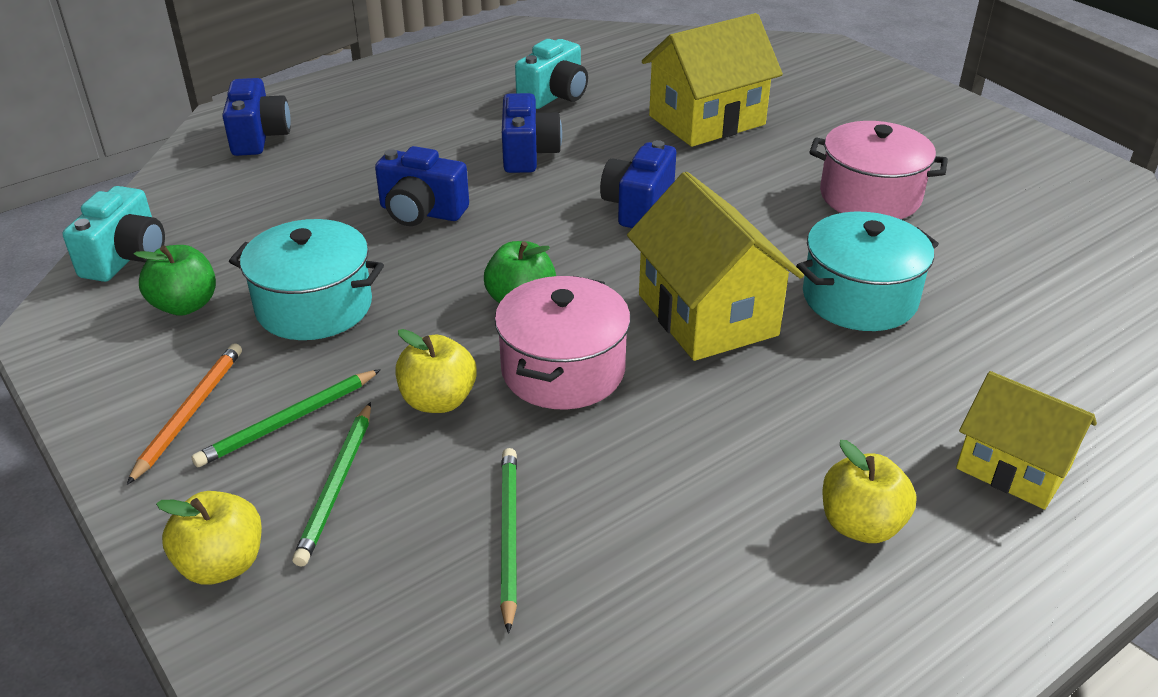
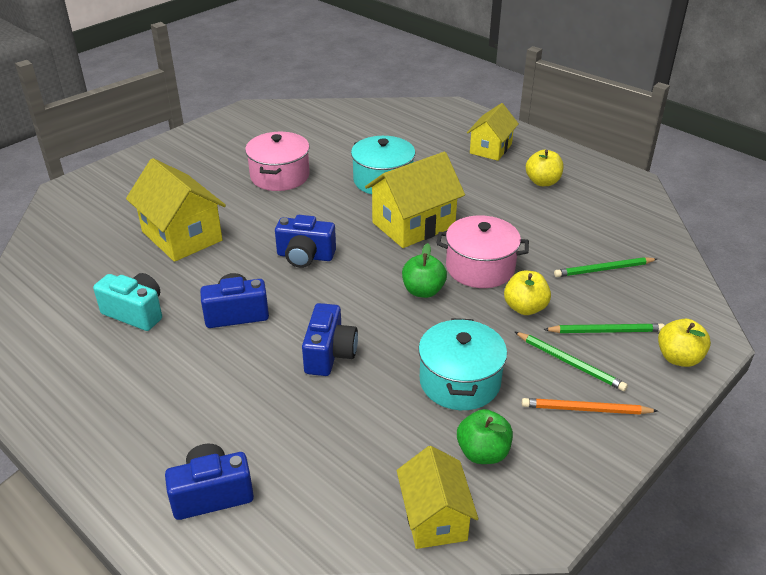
camera: 100 degrees left, 0 degrees up
(126, 257) = (434, 518): turquoise camera -> yellow house

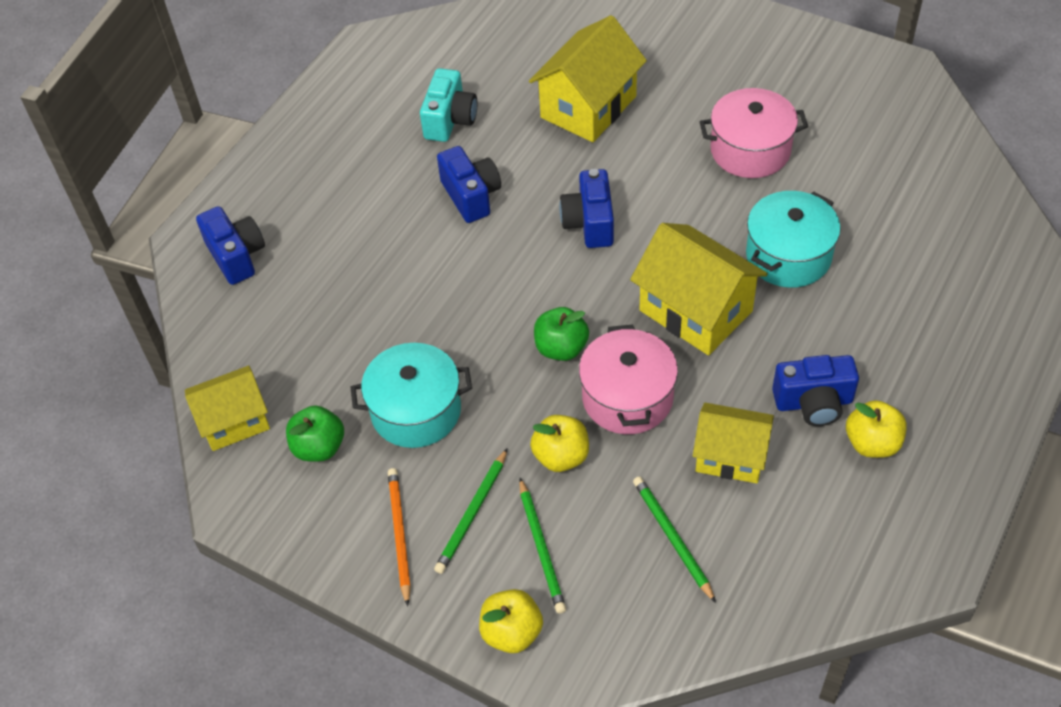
camera: 80 degrees right, 15 degrees up
(329, 354) = (430, 289): blue camera -> blue camera (813, 403)
(490, 149) = (940, 364): yellow house -> yellow house (730, 456)

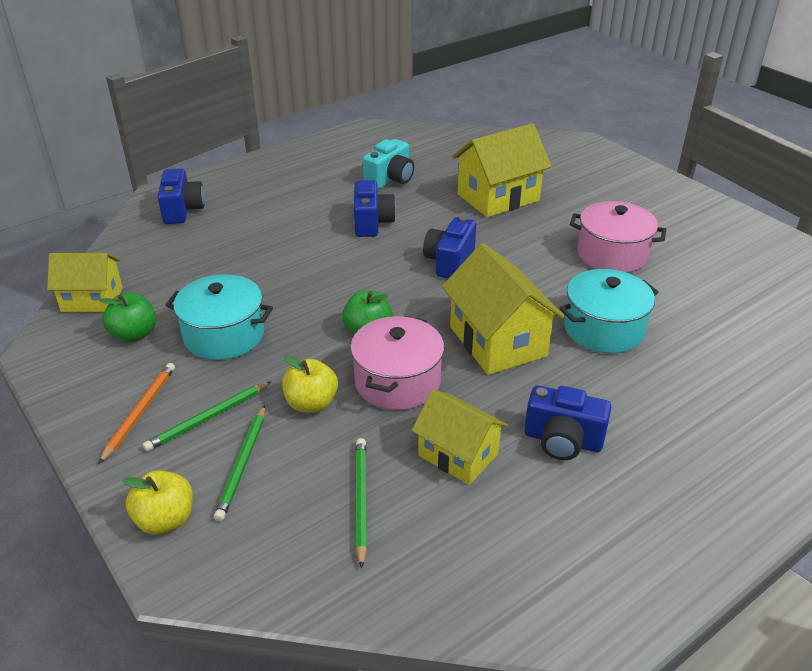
camera: 20 degrees right, 15 degrees down
(872, 443) = (602, 492): yellow apple -> none

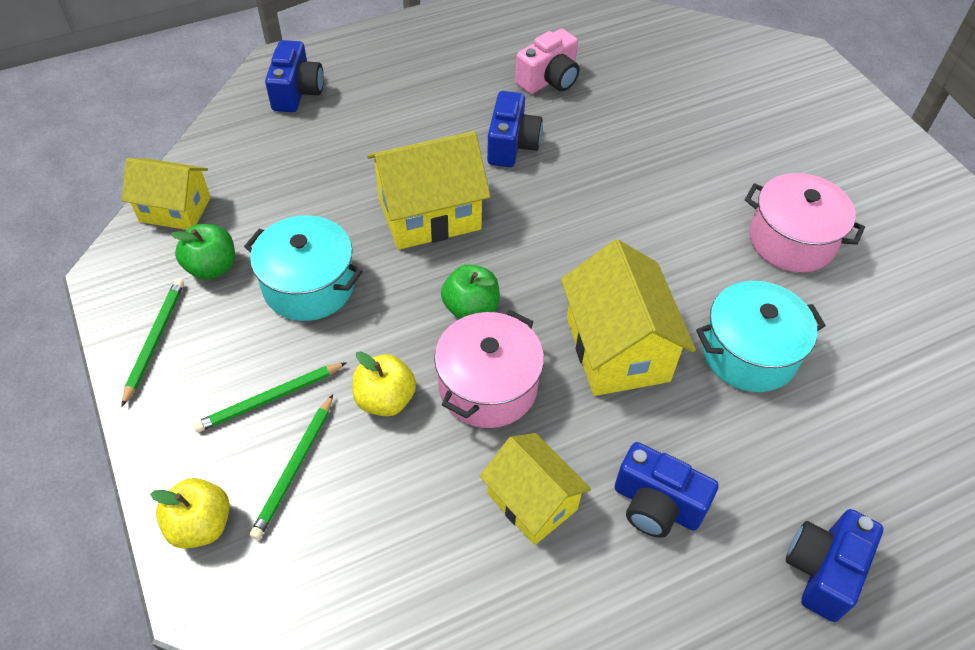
camera: 10 degrees right, 15 degrees up
(140, 412) = (199, 377): orange pencil -> none
(360, 500) = (411, 541): green pencil -> green pencil (155, 340)
(390, 179) = (549, 80): turquoise camera -> pink camera
(449, 262) = (589, 220): blue camera -> blue camera (822, 570)
(498, 197) = (673, 128): yellow house -> yellow house (429, 214)

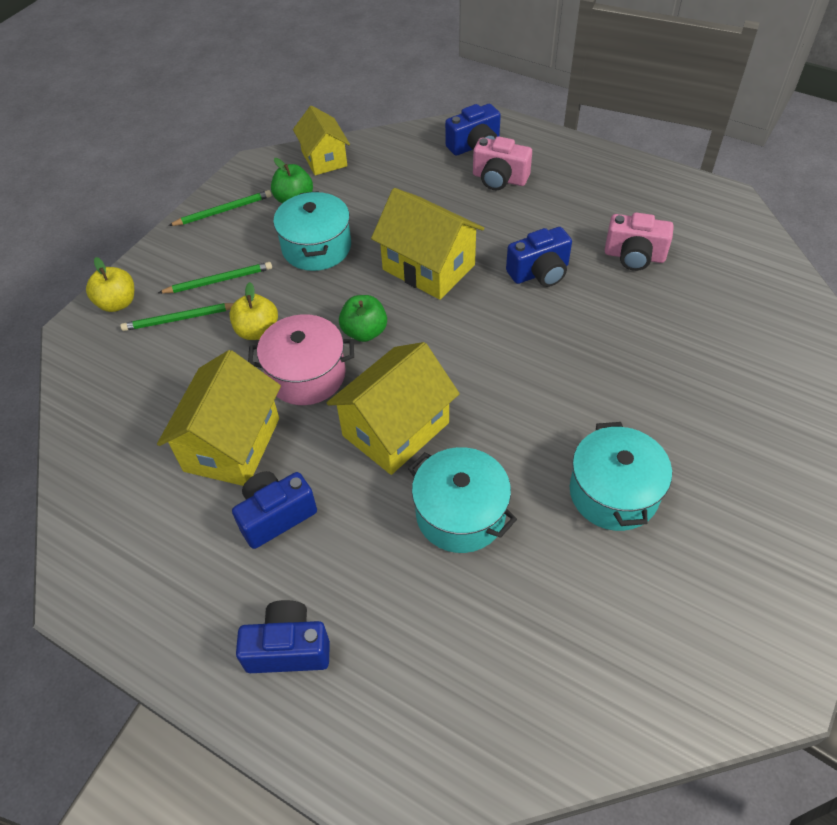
camera: 60 degrees right, 0 degrees up
(269, 399) = (219, 280): green pencil -> green pencil turned 135 degrees clockwise
(363, 102) = (499, 179): none -> pink camera
(532, 501) = (232, 444): yellow house -> yellow house, size x1.52
(656, 505) = (276, 516): blue camera -> blue camera turned 60 degrees clockwise
(791, 240) = (613, 492): pink pot -> turquoise pot

